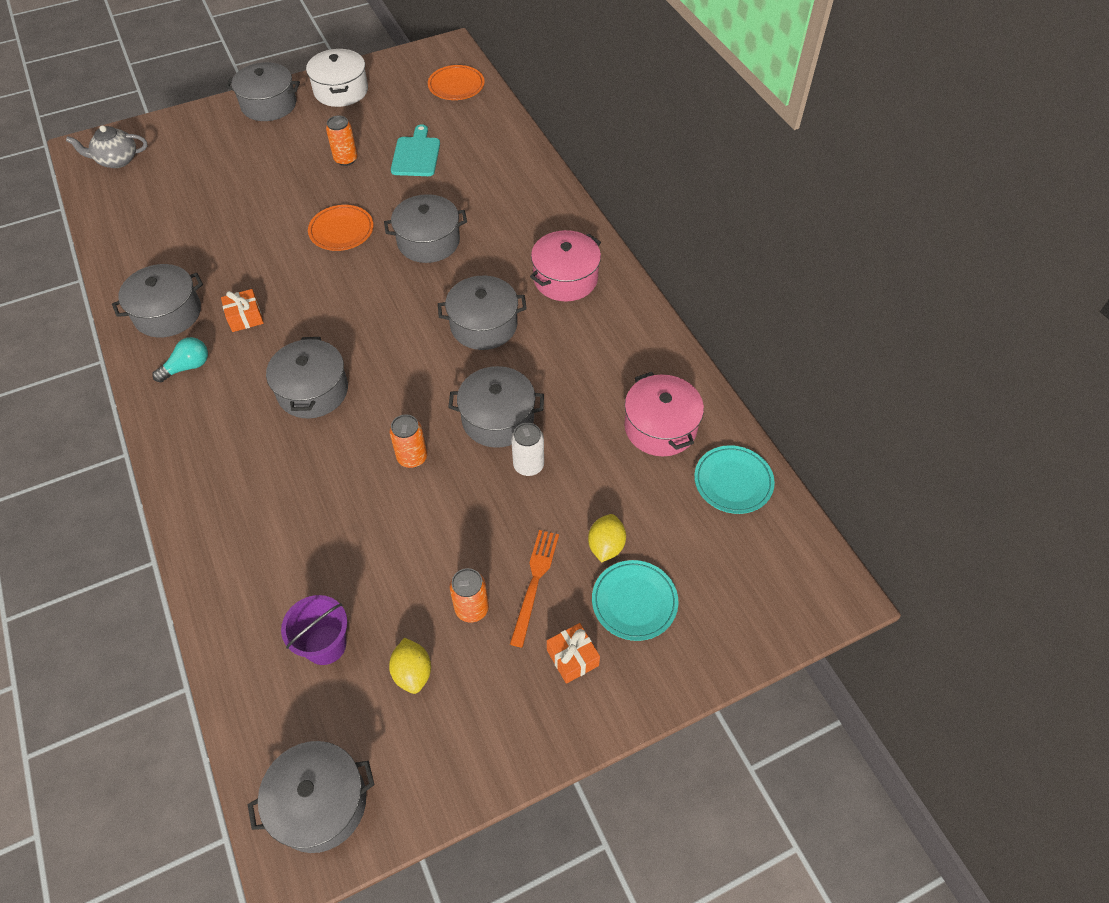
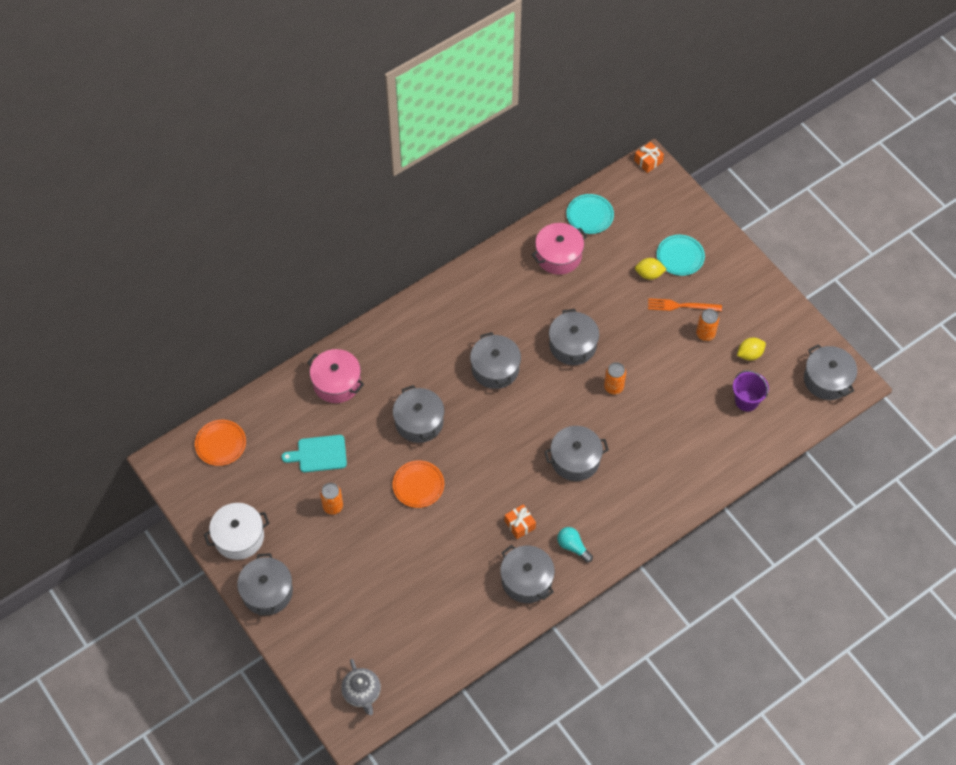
camera: 100 degrees left, 5 degrees up
(528, 465) = (604, 322): white can -> none
(565, 278) = (440, 325): pink pot -> pink pot (336, 383)
(572, 658) = (720, 281): orange gift -> orange gift (648, 161)

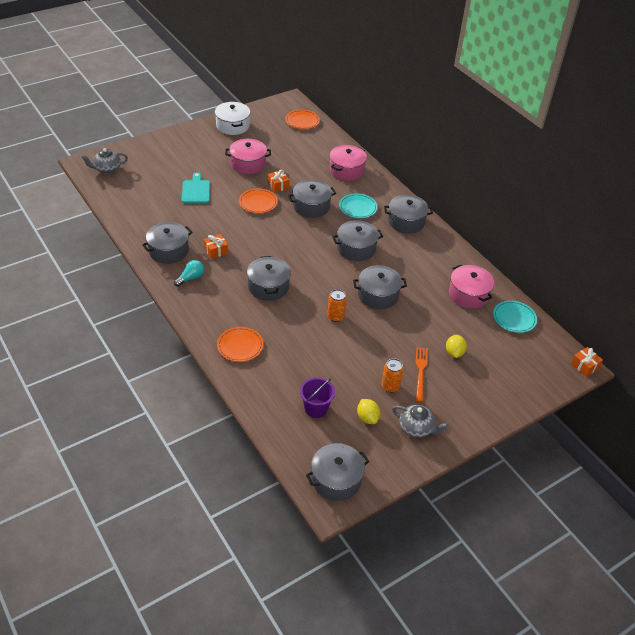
camera: 90 degrees right, 15 degrees down
(267, 592) = (191, 135): grey pot -> grey pot (406, 222)
(319, 454) = (289, 160): turquoise cutting board -> turquoise cutting board (196, 190)
(333, 506) = (248, 164): orange can -> pink pot
(379, 464) = (278, 186): none -> orange gift
(674, 480) = (240, 346): none -> orange plate
(680, 257) = (476, 377): turquoise plate -> turquoise plate (358, 208)
(754, 311) = (416, 428): none -> grey teapot

